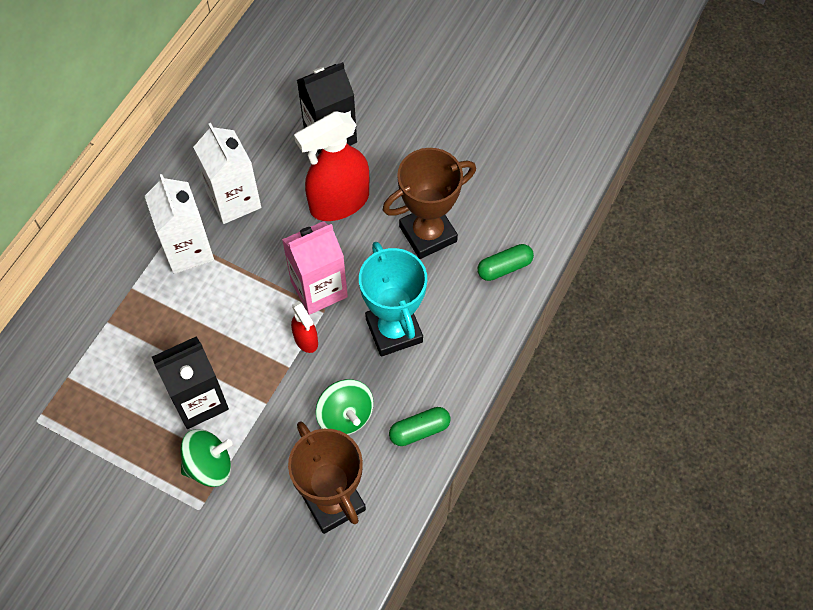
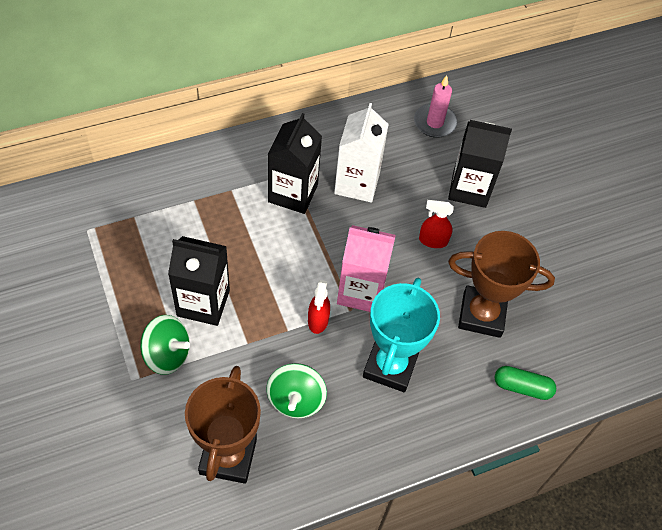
camera: 35 degrees right, 5 degrees down
(188, 250) = (293, 193): white carton -> black carton
(252, 98) = (435, 122): none -> pink candle
(339, 202) = (433, 240): red spray bottle -> red spray bottle, size x0.48
(419, 430) = (341, 458): green capsule -> none

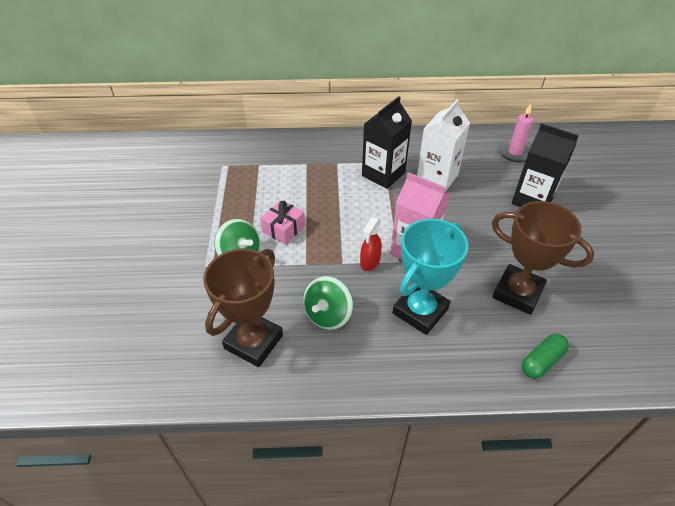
camera: 25 degrees right, 10 degrees down
(203, 303) = (283, 229): black carton -> pink gift
(433, 240) = (489, 229): red spray bottle -> none
(522, 387) = (541, 361): green capsule -> green capsule turned 75 degrees counterclockwise

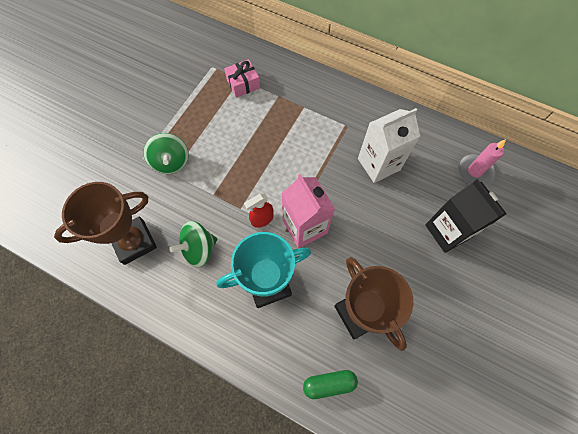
camera: 30 degrees right, 20 degrees up
(283, 229) = (218, 153): pink gift -> pink gift (243, 84)
(383, 174) = (334, 137): black carton -> none

